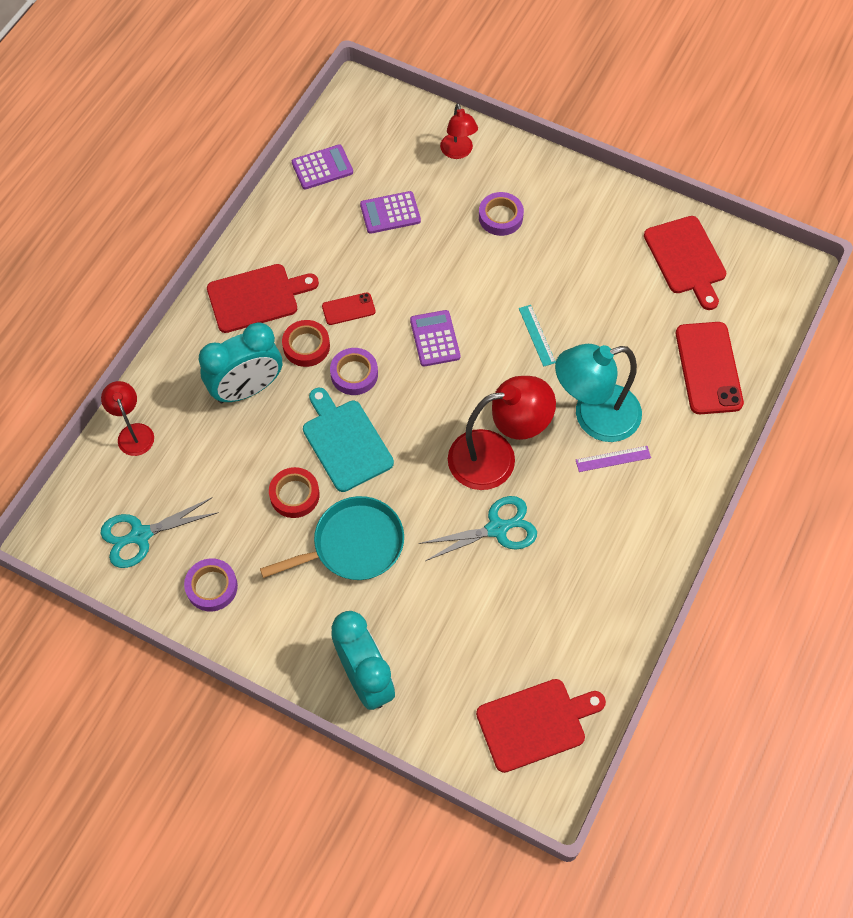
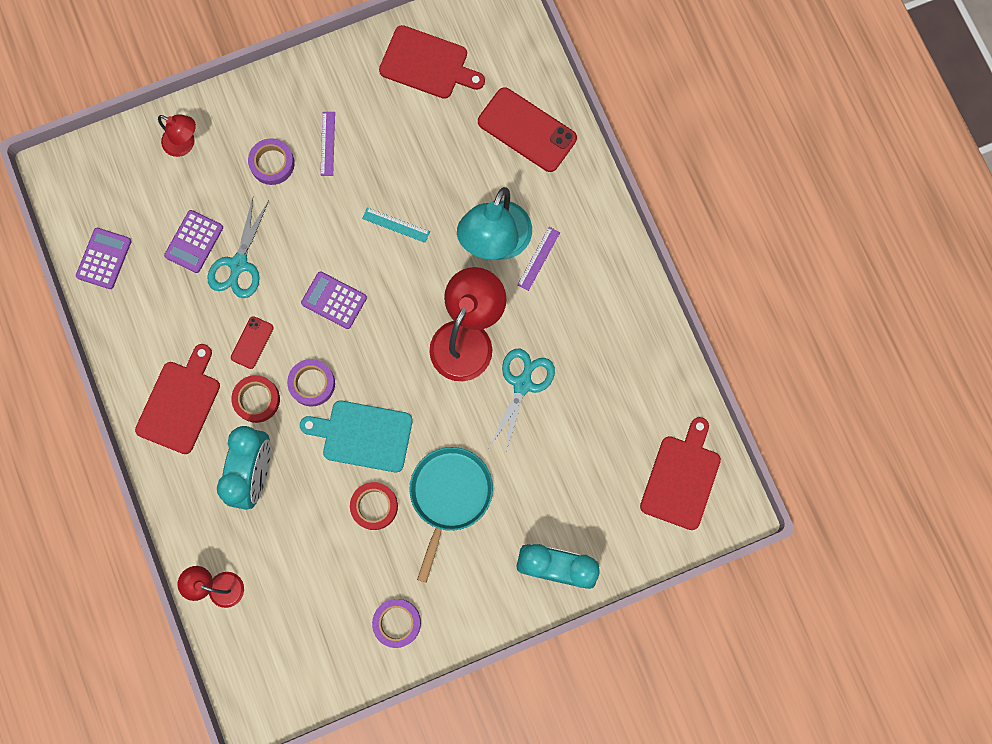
camera: 50 degrees left, 15 degrees up
(140, 535) = (310, 645): turquoise scissors -> turquoise scissors (238, 265)
(553, 241) = (327, 143): none -> purple ruler

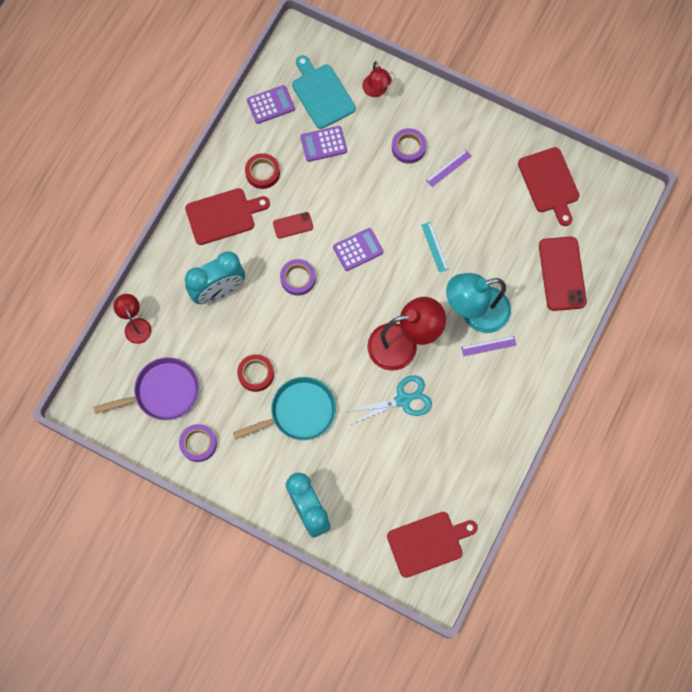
camera: 50 degrees right, 5 degrees down
(238, 265) = (332, 179): turquoise scissors -> none
(257, 400) = (261, 256): red tape -> red tape (262, 172)
(313, 615) = (163, 392): none -> purple pan
(334, 300) = (358, 249): purple calculator -> purple calculator turned 75 degrees clockwise
(363, 435) = (292, 333): turquoise cutting board -> turquoise cutting board (321, 94)

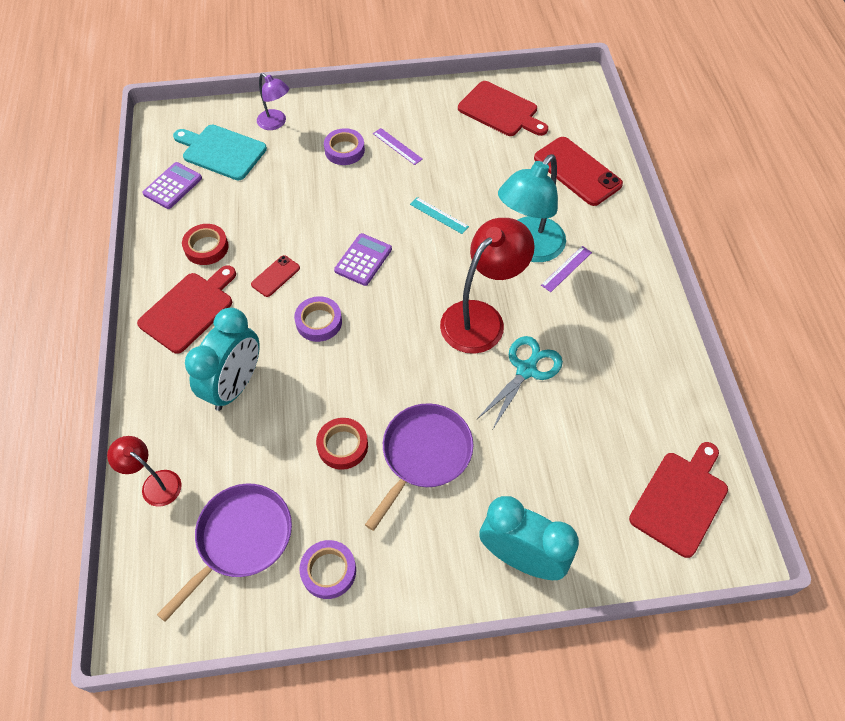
camera: 35 degrees left, 15 degrees down
(299, 412) = (424, 454): turquoise pan -> purple pan
(323, 144) = (255, 190): purple calculator -> none
(376, 91) = (276, 123): red lamp -> purple lamp
(448, 168) = (397, 146): purple ruler -> purple ruler turned 60 degrees counterclockwise

